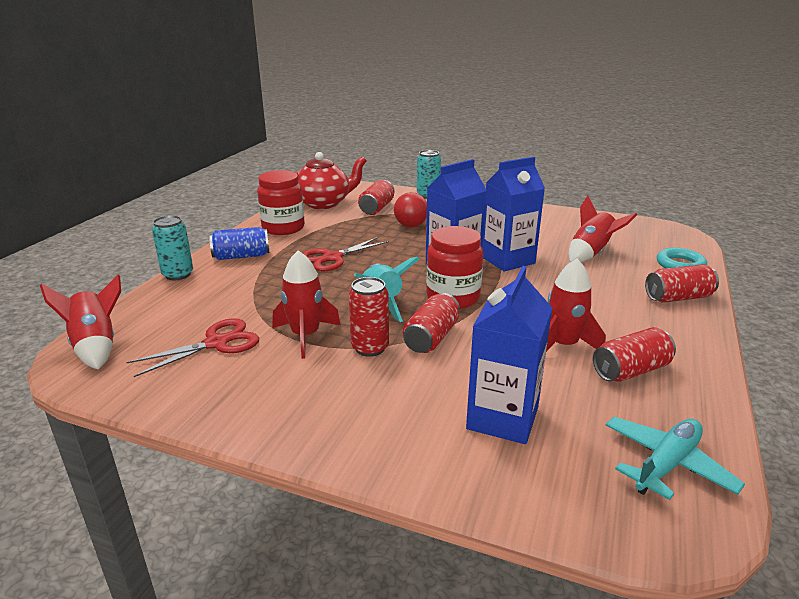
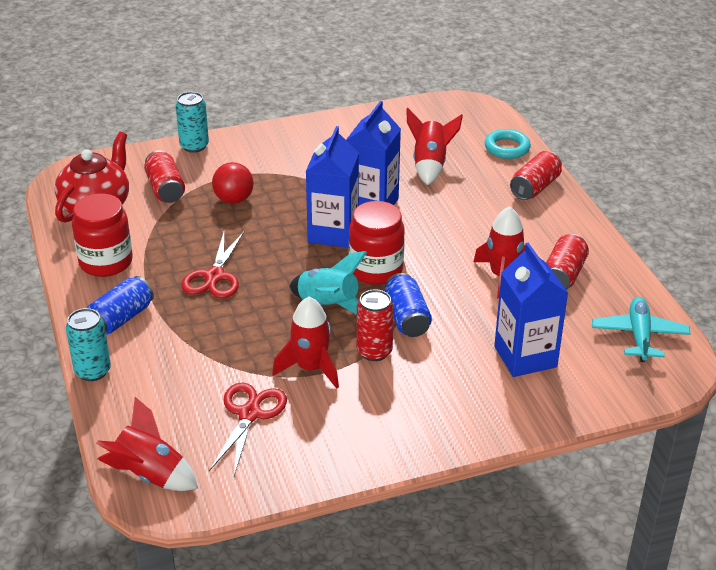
camera: 40 degrees left, 10 degrees up
(431, 337) = (406, 318): red can -> blue can

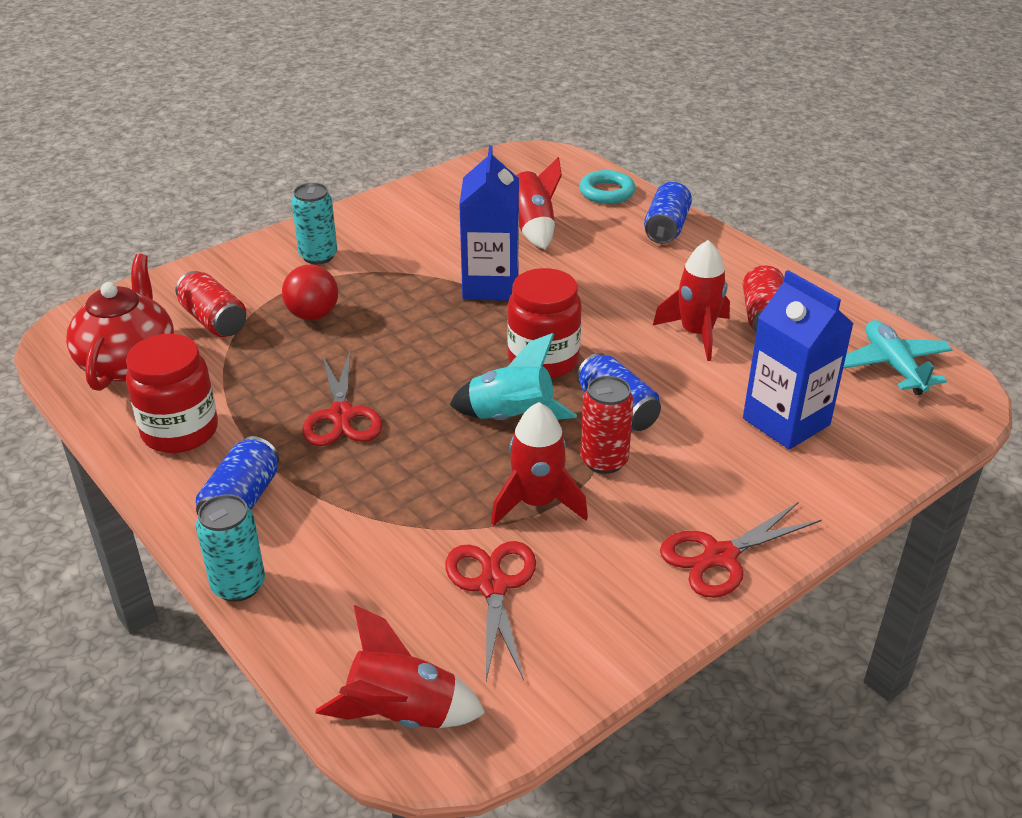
camera: 20 degrees left, 0 degrees up
(194, 146) = (224, 261): turquoise can -> turquoise can (318, 256)
(333, 233) = (463, 328): blue carton -> none
(413, 436) = (720, 556): none -> red scissors
(535, 187) = (666, 228): red can -> blue can

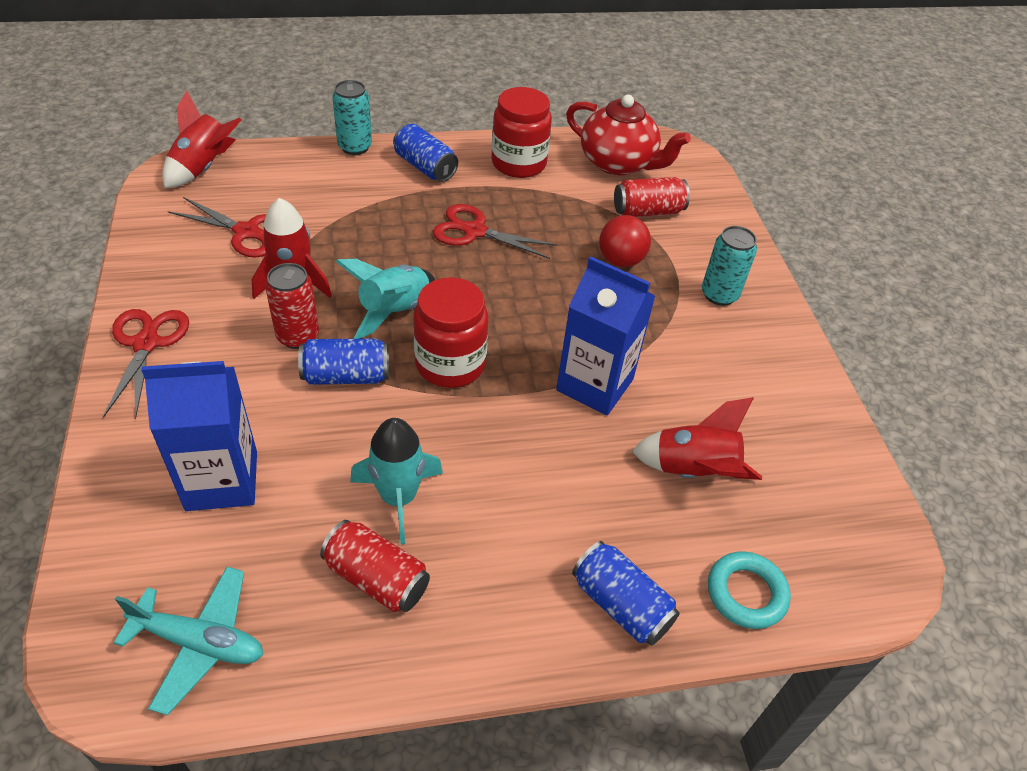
camera: 115 degrees right, 10 degrees up
(696, 334) = (398, 498): red rocket -> turquoise rocket

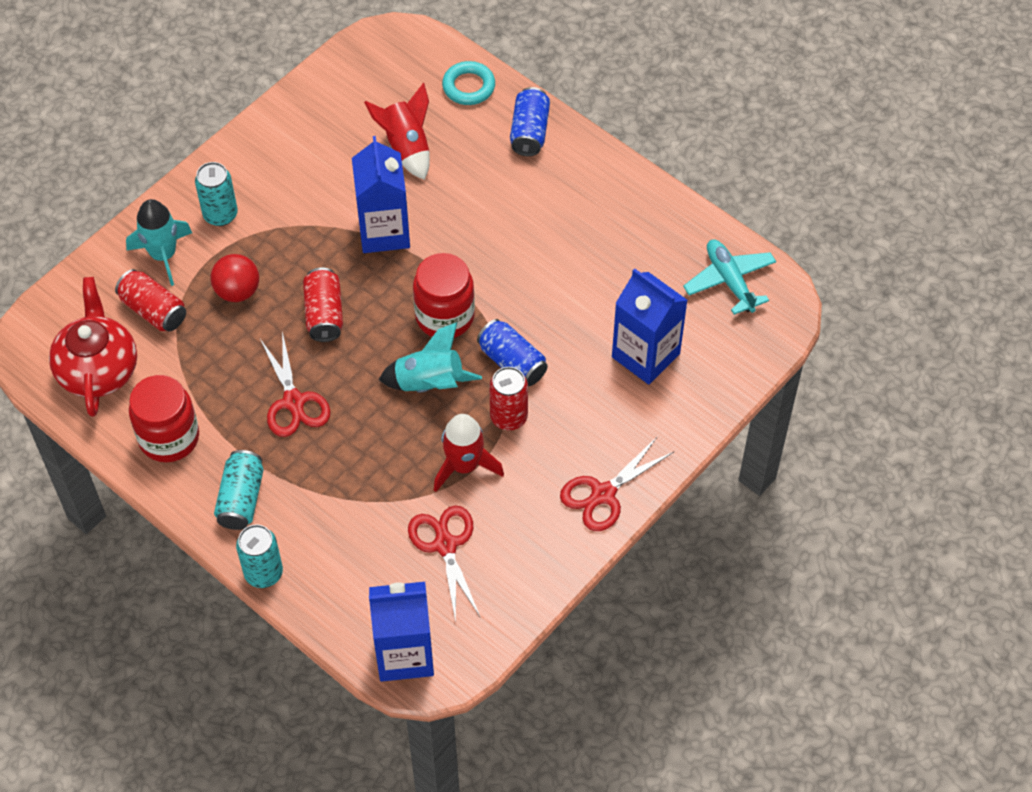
camera: 125 degrees left, 10 degrees up
(203, 168) = (404, 654): red rocket -> blue carton
(376, 578) = (623, 238): red can -> red can (324, 314)
(398, 498) = (568, 266): turquoise rocket -> turquoise rocket (163, 255)
(425, 167) = (241, 499): blue can -> turquoise can

